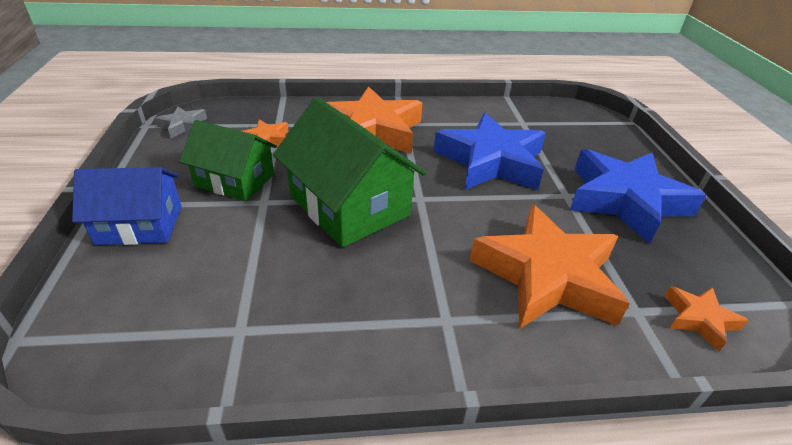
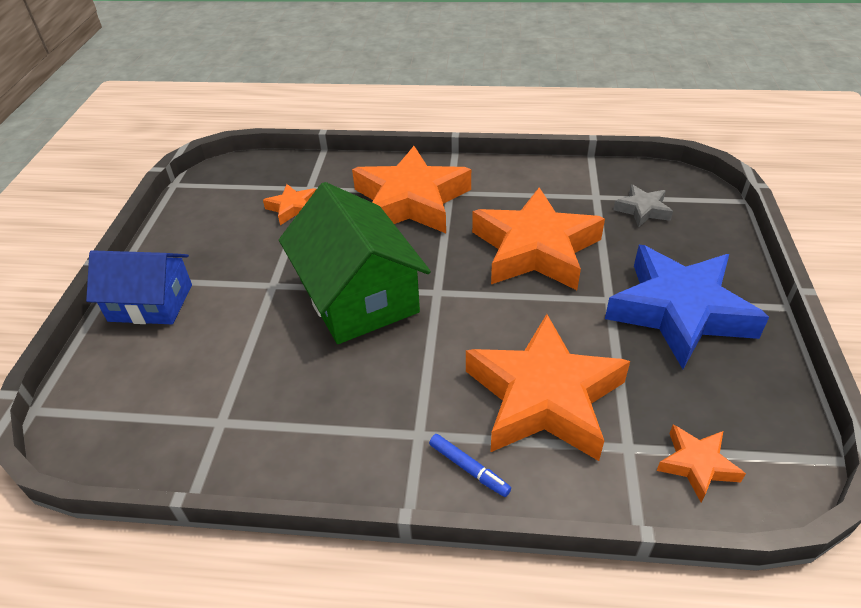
camera: 15 degrees right, 5 degrees up
(183, 126) = (211, 186): grey star -> grey star (642, 210)
(235, 180) = (249, 257): green house -> none
(490, 161) = (535, 249): blue star -> orange star
(505, 346) = (469, 468): none -> blue marker

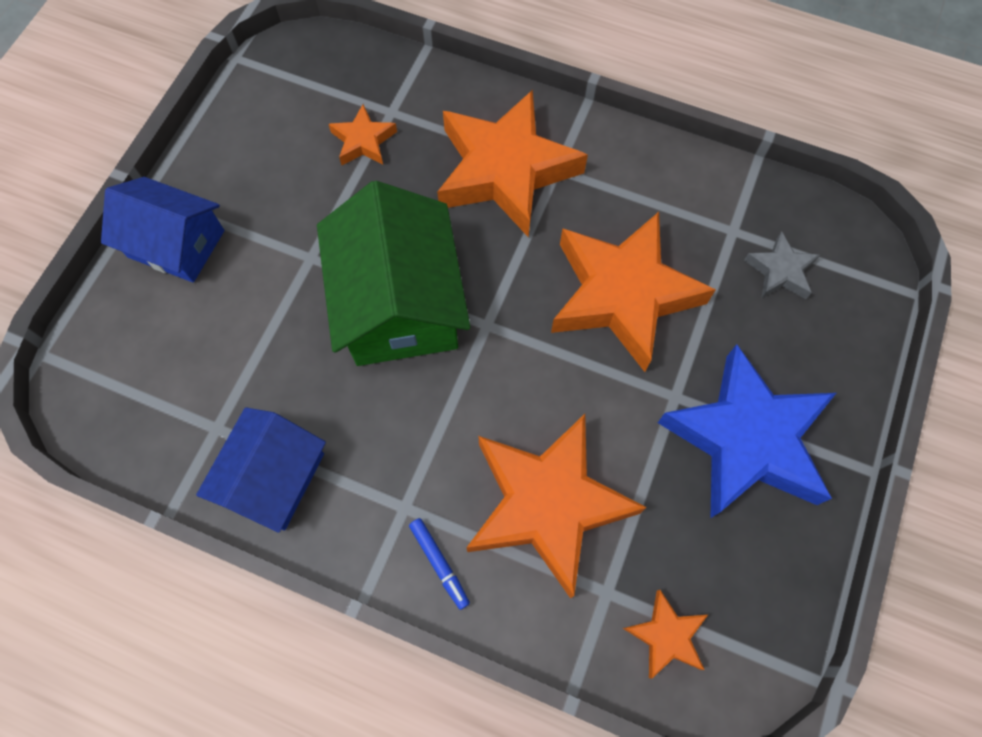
camera: 15 degrees right, 25 degrees up
(287, 445) = (274, 478): none -> blue house

